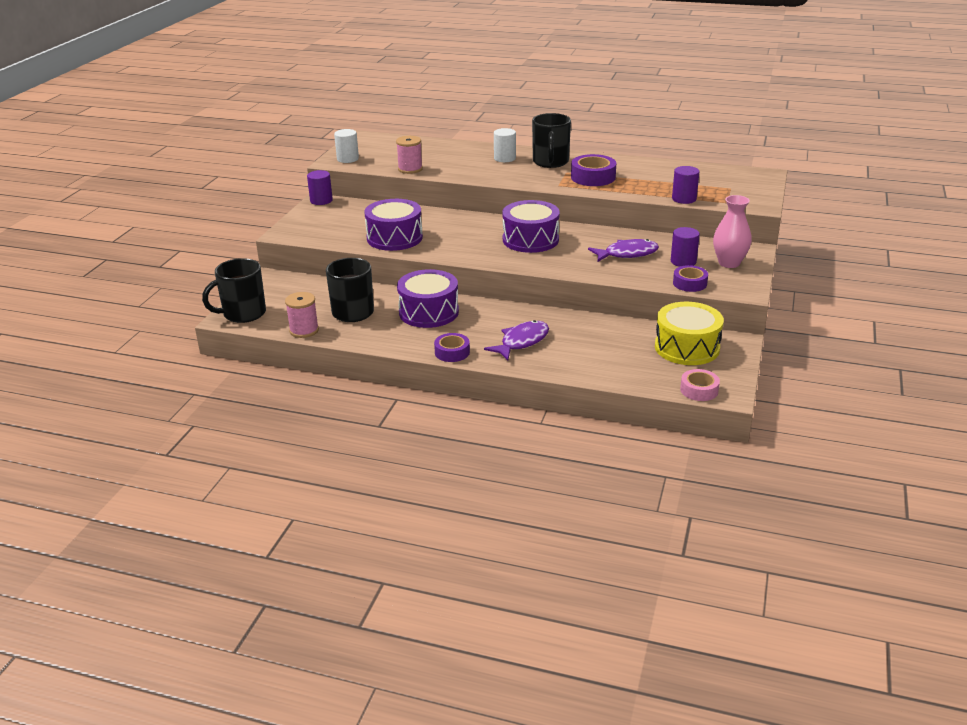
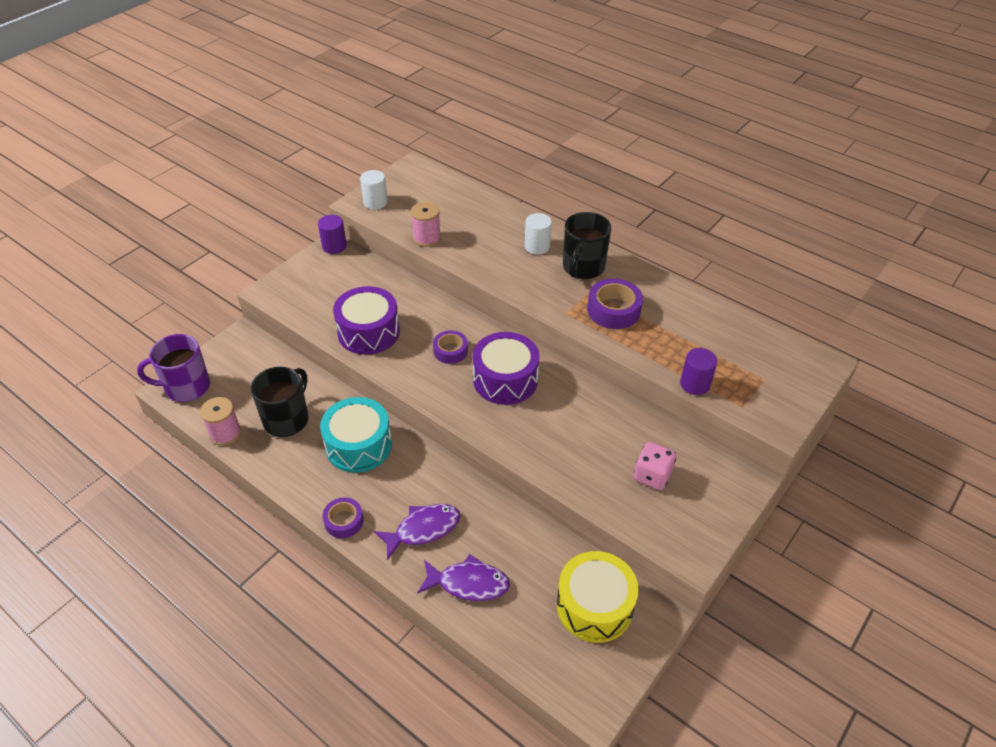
camera: 20 degrees right, 15 degrees up
(243, 314) = (186, 387): black mug -> purple mug
(429, 312) = (358, 445): purple drum -> turquoise drum
(627, 254) = (596, 440): purple fish -> purple fish (468, 583)
(683, 261) = (652, 476): purple cylinder -> pink dice
(689, 283) = (636, 520): purple tape -> purple tape (450, 351)
(699, 390) = (565, 688): pink tape -> none
(729, 263) = (704, 497): pink vase -> none

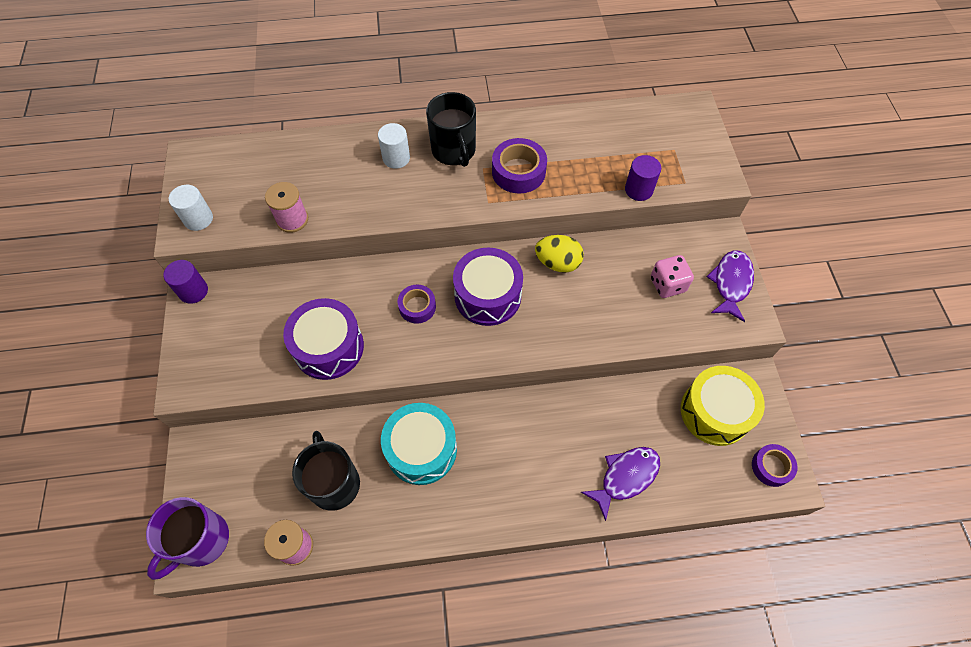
camera: 45 degrees left, 15 degrees up
(344, 521) = (486, 521): purple tape -> purple tape (771, 467)
(423, 529) = (549, 469): purple fish -> purple fish (731, 283)
(582, 397) = (557, 263): none -> yellow egg

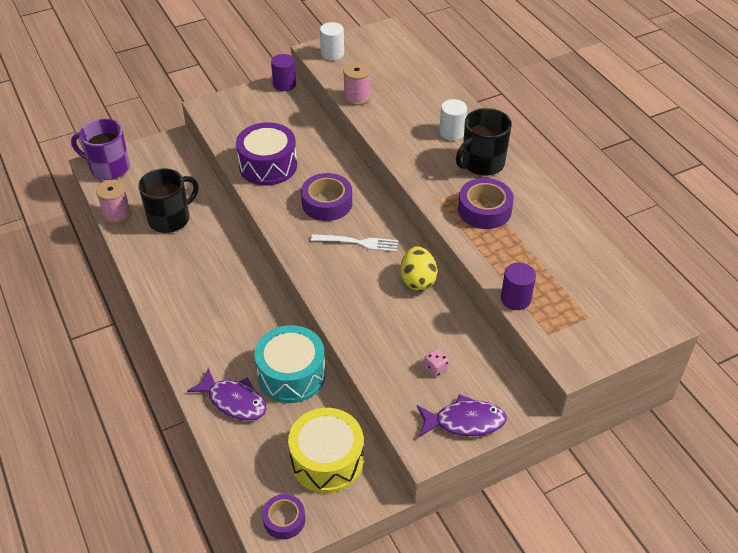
camera: 70 degrees right, 15 degrees down
(417, 307) = (327, 203): purple tape -> purple tape, size x1.53
(421, 449) = (214, 259): turquoise drum -> turquoise drum (291, 375)
(487, 296) = (359, 243): purple drum -> white fork
(667, 285) = (436, 368): pink dice -> pink dice, size x0.59

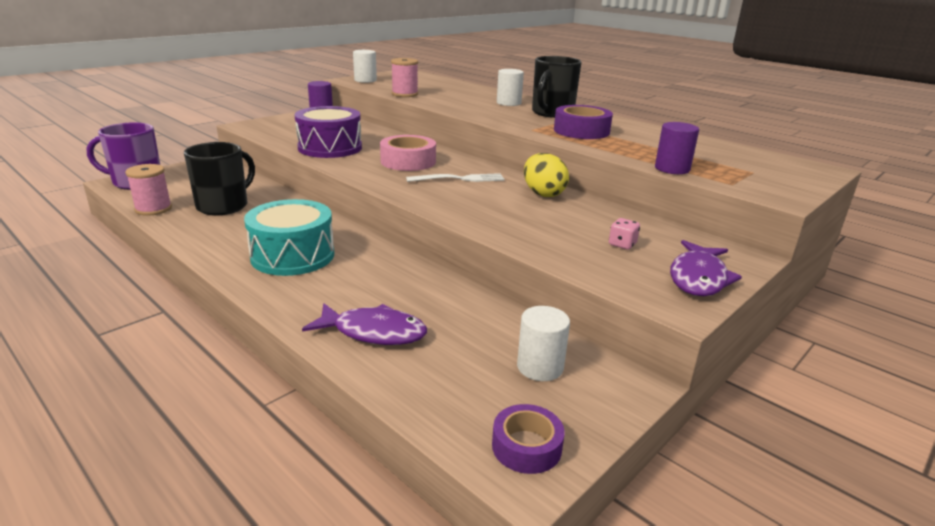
camera: 20 degrees left, 20 degrees down
(291, 375) = (437, 298): turquoise drum -> turquoise drum (293, 256)
(327, 203) = (408, 161): purple tape -> pink tape
(327, 460) = (540, 367): yellow drum -> white cylinder
(465, 421) = (698, 278): purple fish -> purple fish turned 135 degrees clockwise

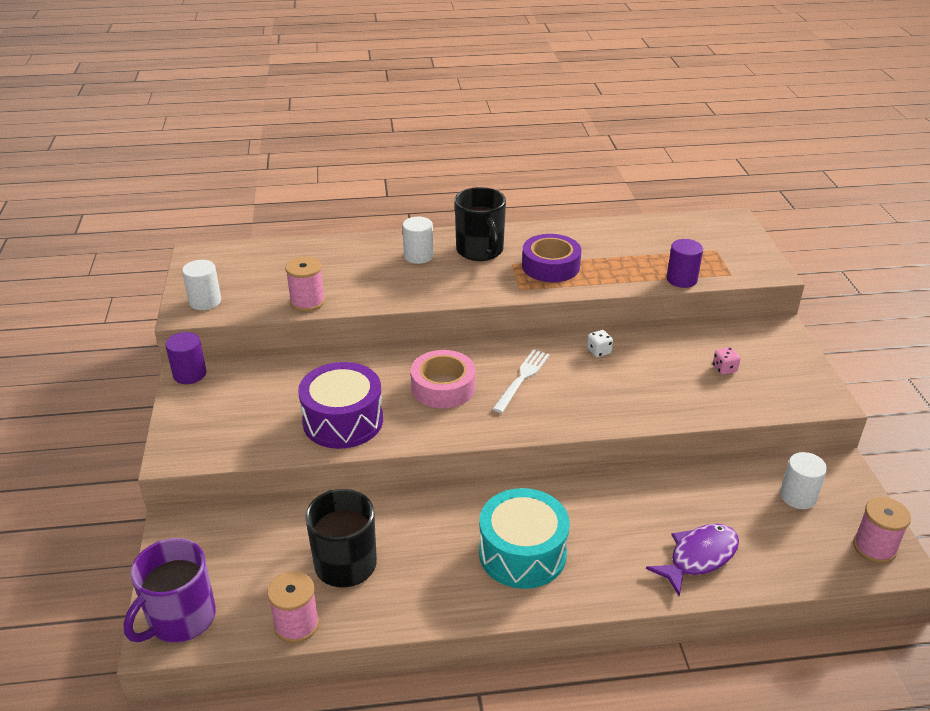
camera: 50 degrees left, 10 degrees up
(526, 446) = (874, 547): purple tape -> pink spool
(543, 194) = (599, 351): yellow egg -> white dice
(698, 278) = (796, 368): purple fish -> none

